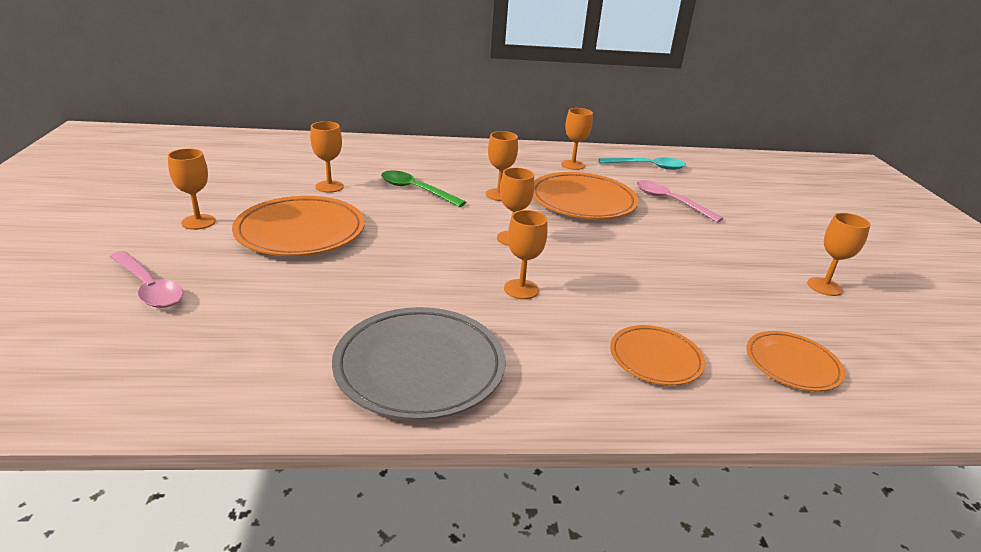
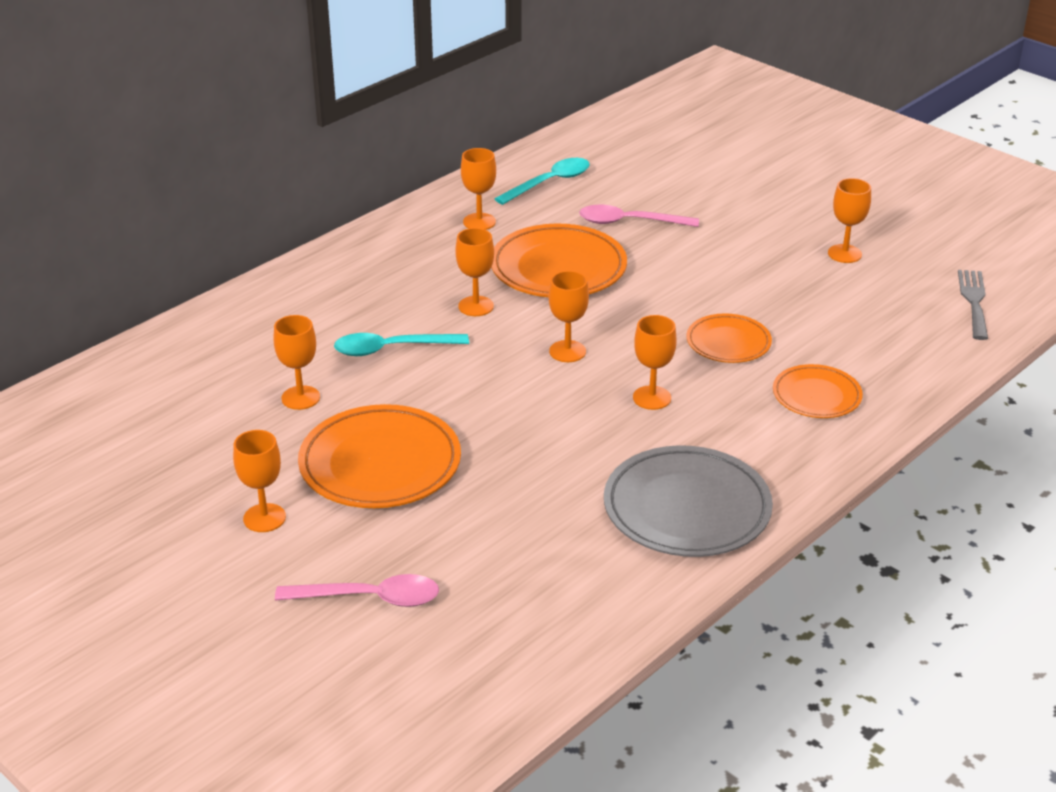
camera: 40 degrees left, 5 degrees up
(415, 190) = (391, 349): green spoon -> turquoise spoon
(792, 364) = (897, 343): orange plate -> orange plate (728, 342)
(924, 376) = (974, 301): none -> grey fork

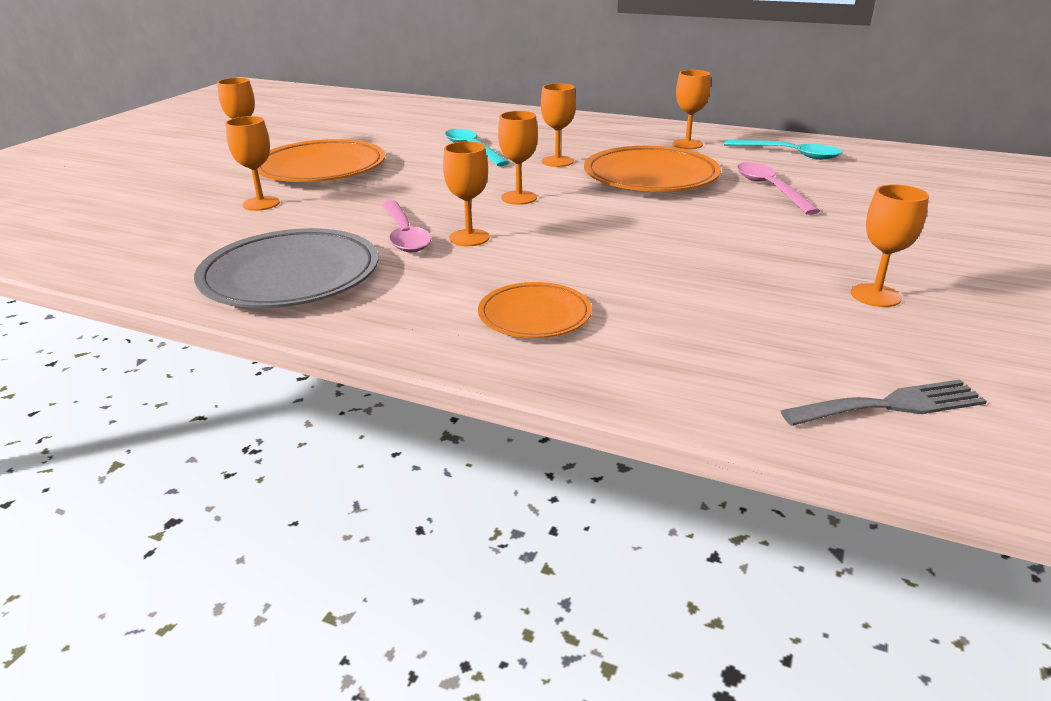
camera: 70 degrees right, 5 degrees down
(300, 398) = (392, 139): orange goblet -> orange goblet (261, 203)
(370, 598) = (156, 190): pink spoon -> pink spoon (404, 235)
(728, 342) = (599, 257): orange plate -> none

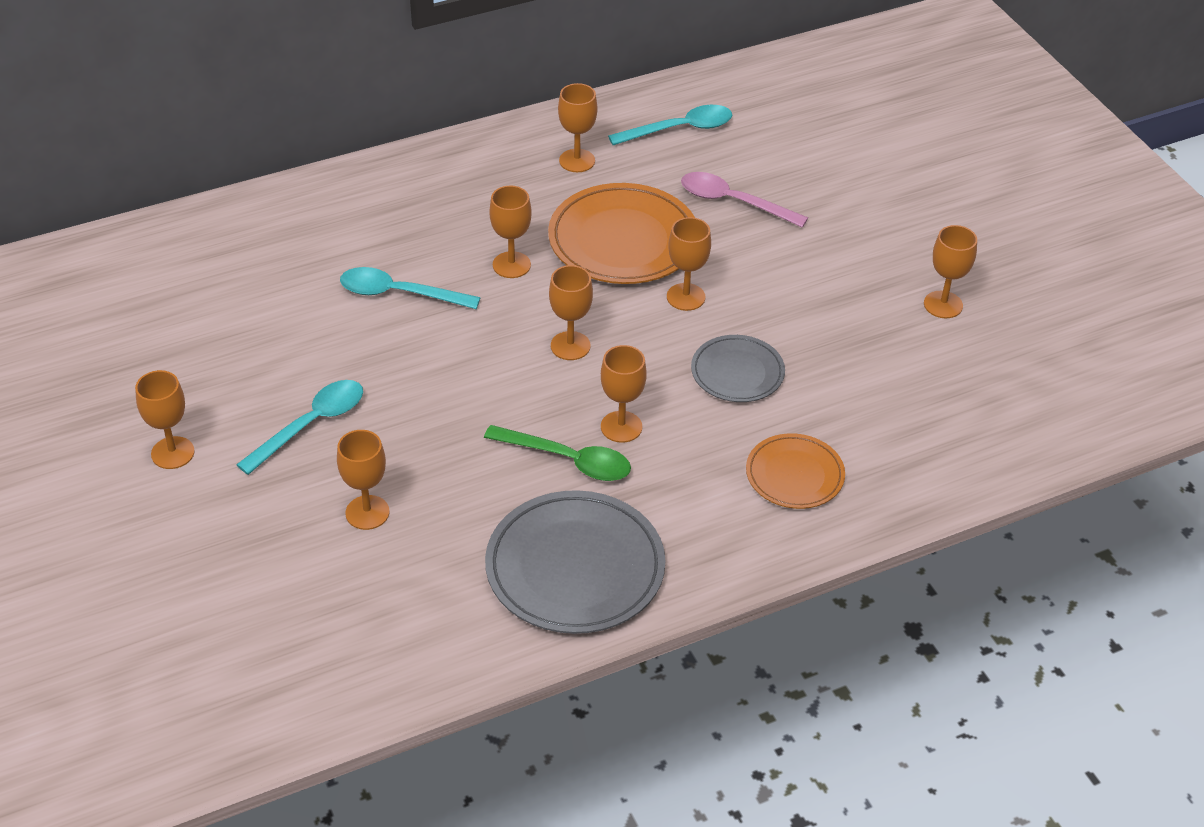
camera: 50 degrees left, 15 degrees up
(321, 168) = (312, 424): orange plate -> turquoise spoon
(404, 235) = (569, 460): pink spoon -> green spoon
(605, 252) = (737, 372): none -> grey plate
(643, 209) = (686, 297): none -> orange goblet
(891, 405) = (1049, 406): grey fork -> none

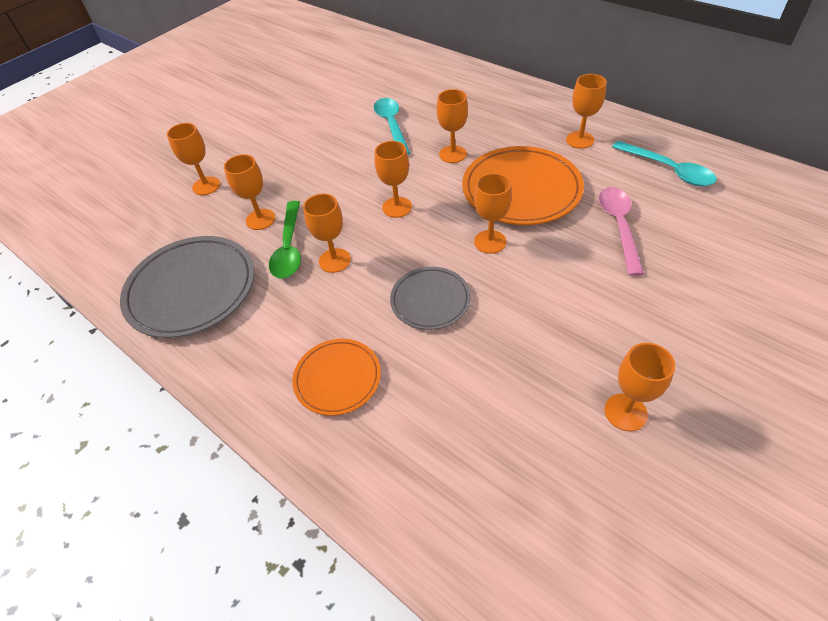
camera: 70 degrees right, 5 degrees up
(173, 453) = (222, 109): orange goblet -> orange goblet (260, 219)
(312, 424) = (266, 140): turquoise spoon -> none

